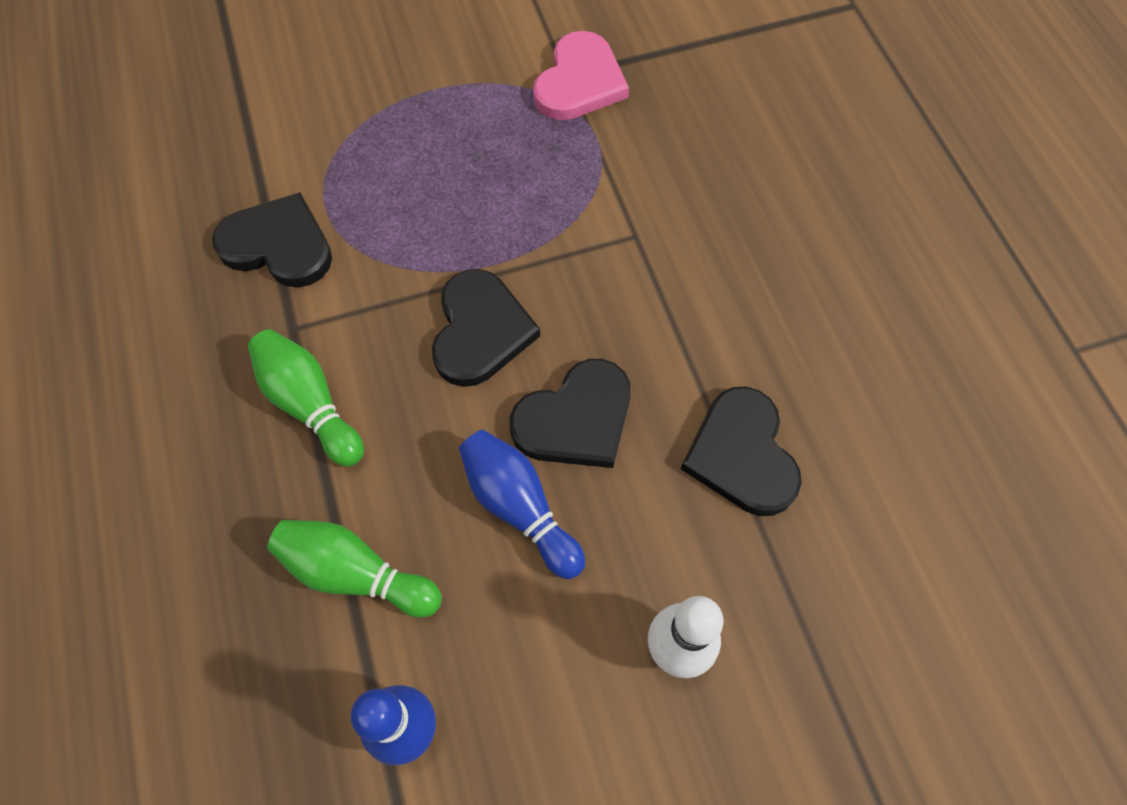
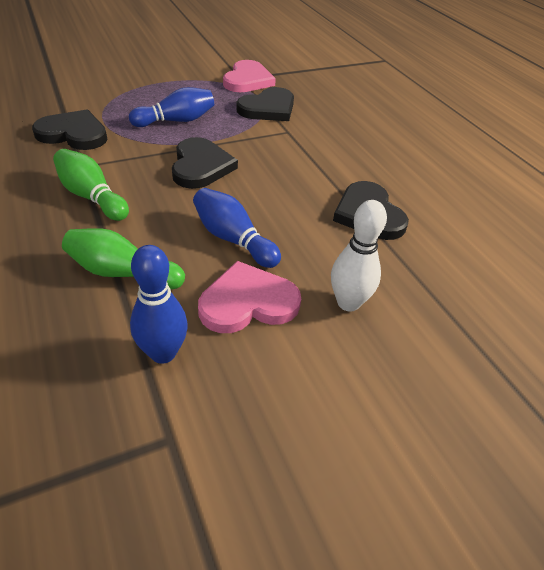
camera: 10 degrees left, 20 degrees down
(446, 207) = (176, 121): none -> blue bowling pin
(530, 641) = (248, 302): none -> pink heart
(576, 419) = (264, 201): black heart -> black heart (268, 108)

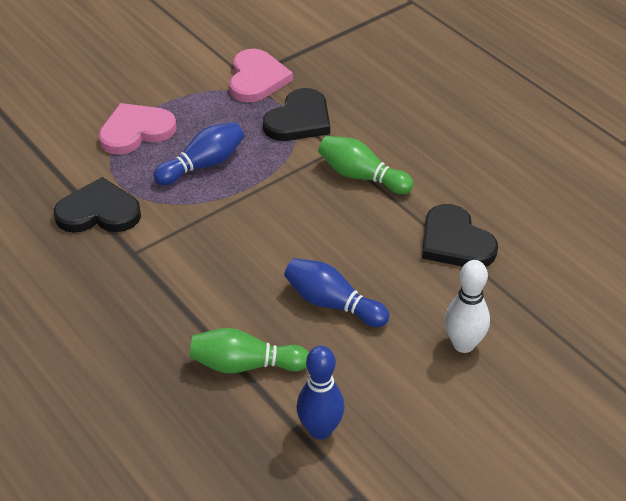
camera: 10 degrees left, 0 degrees up
(92, 197) = (167, 289): green bowling pin -> green bowling pin (361, 176)
(200, 166) = (260, 222): black heart -> none
(248, 302) = (373, 366): pink heart -> pink heart (136, 131)

